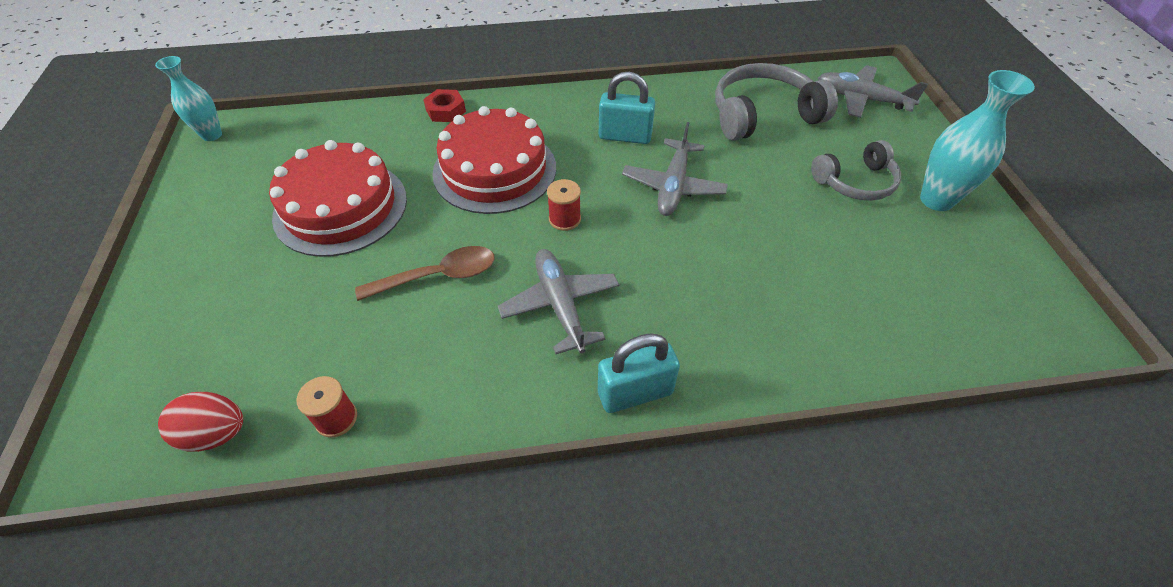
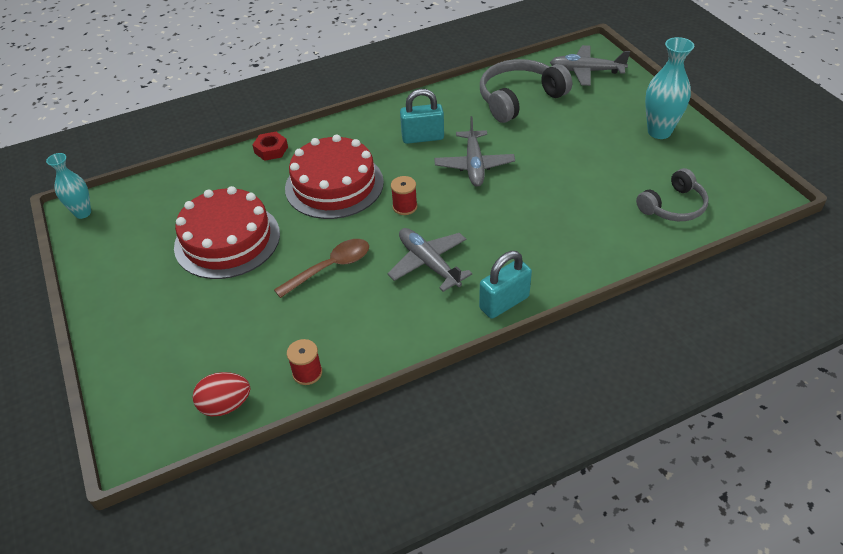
camera: 15 degrees left, 5 degrees down
(855, 182) = (601, 132): grey headphones -> grey headphones (673, 206)

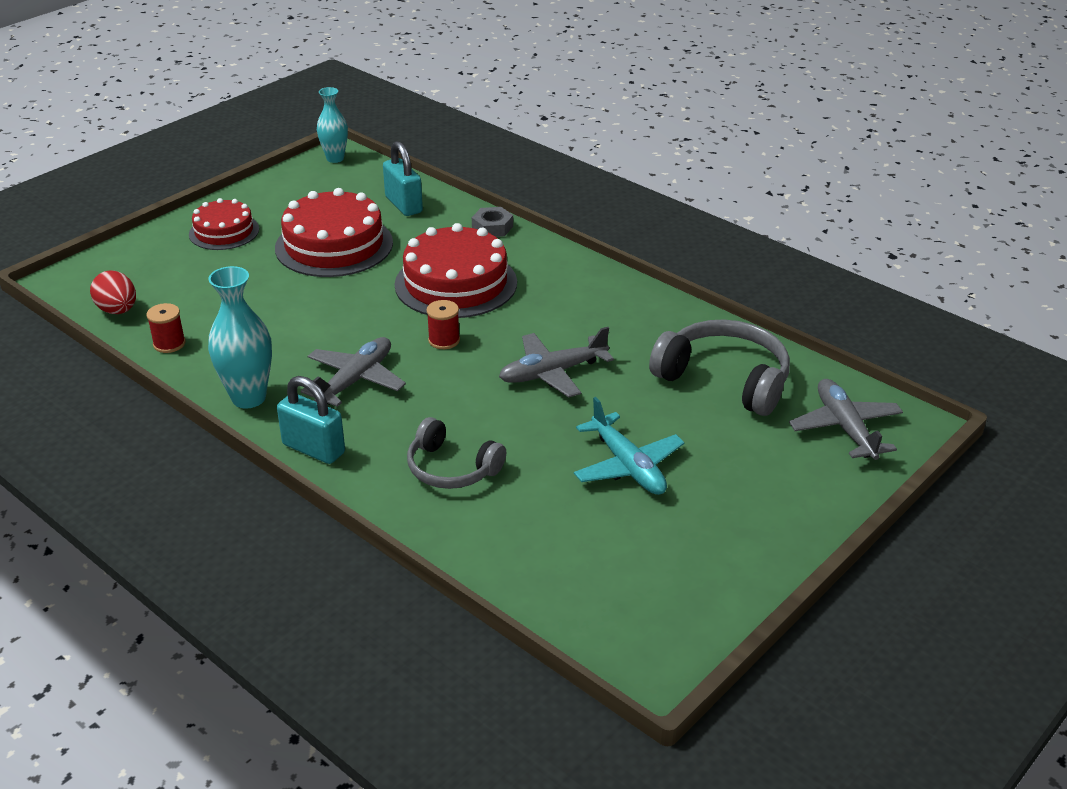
camera: 65 degrees right, 10 degrees down
(146, 307) = (224, 232): none -> red cake
(271, 150) = (492, 227): red nut -> grey nut
(330, 267) = (320, 317): brown spoon -> none
(422, 138) = (583, 321): turquoise padlock -> turquoise padlock (403, 205)
(587, 158) = (628, 466): none -> turquoise plane
(659, 132) = (740, 527): turquoise vase -> turquoise vase (248, 398)
(673, 206) = (567, 565): grey headphones -> grey headphones (451, 468)

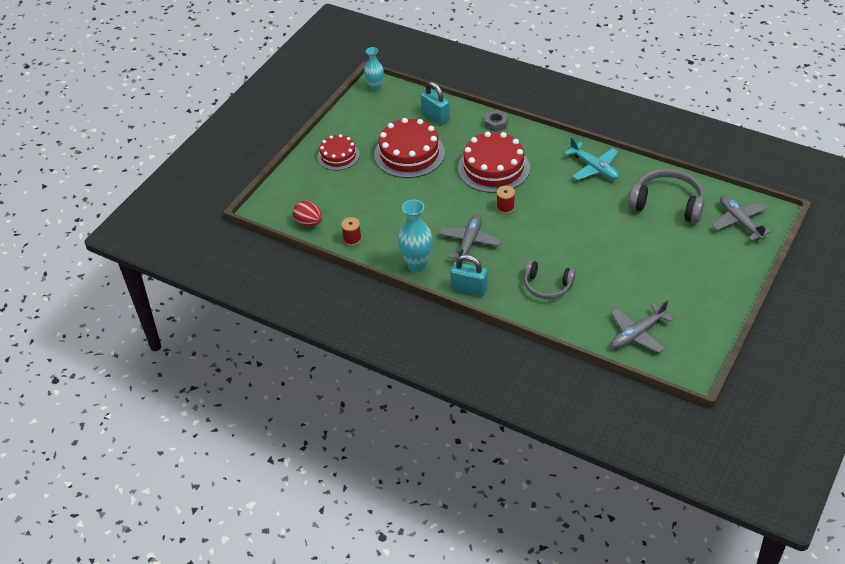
camera: 10 degrees left, 10 degrees up
(552, 373) = (574, 217): grey plane -> grey plane (637, 334)
(628, 466) = (637, 266): turquoise plane -> turquoise plane (594, 168)

